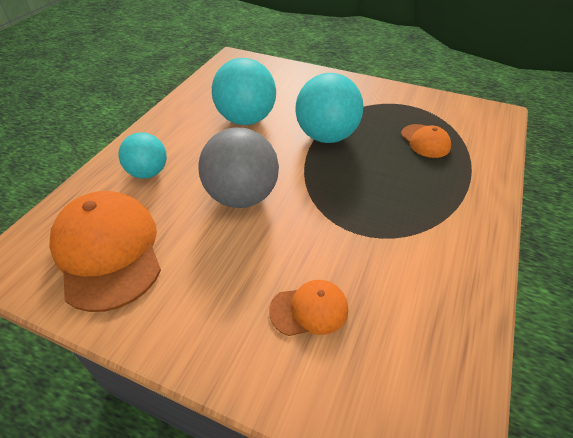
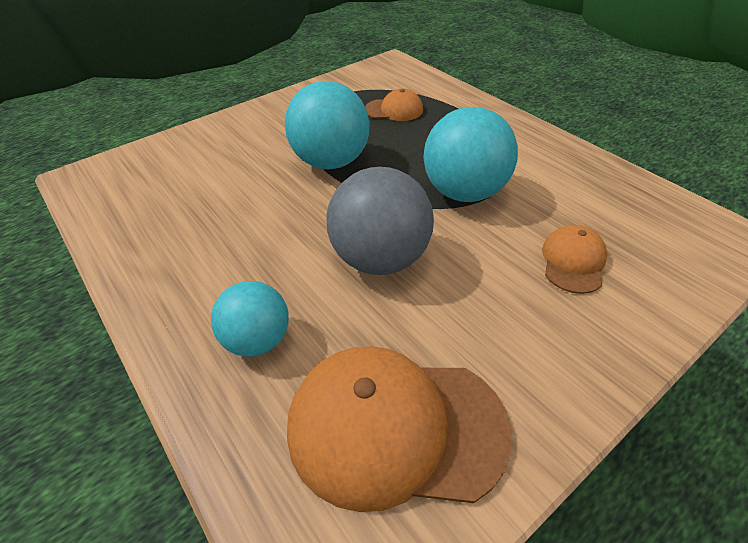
camera: 60 degrees left, 0 degrees up
(246, 119) = (236, 210): turquoise ball -> turquoise ball (464, 192)

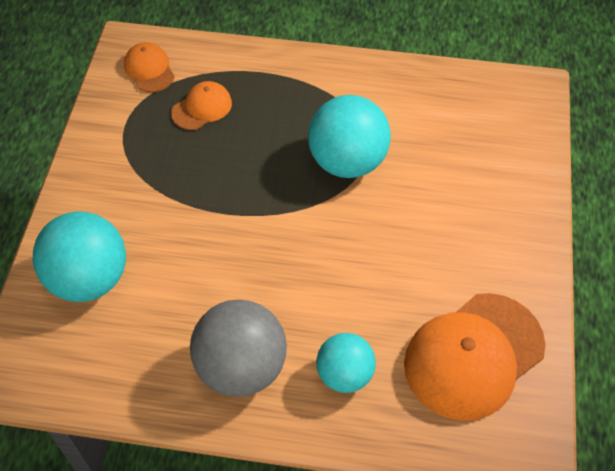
camera: 45 degrees left, 10 degrees up
(331, 162) = (216, 201): turquoise ball -> turquoise ball (89, 279)
(380, 258) = (352, 260): grey ball -> grey ball (241, 367)
(573, 261) = (465, 173): orange cap -> orange cap (149, 69)

